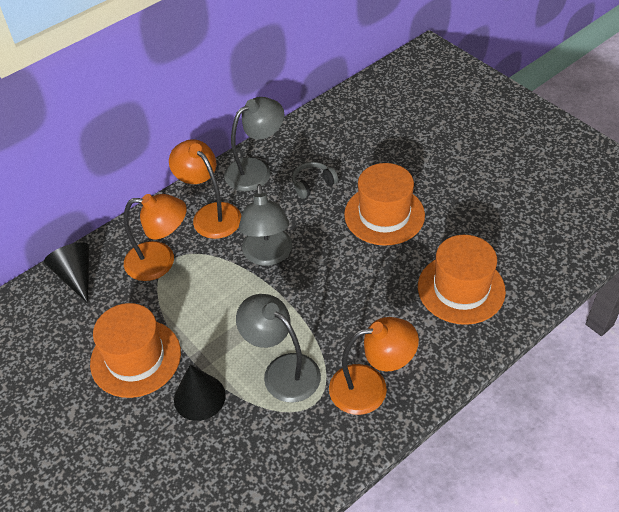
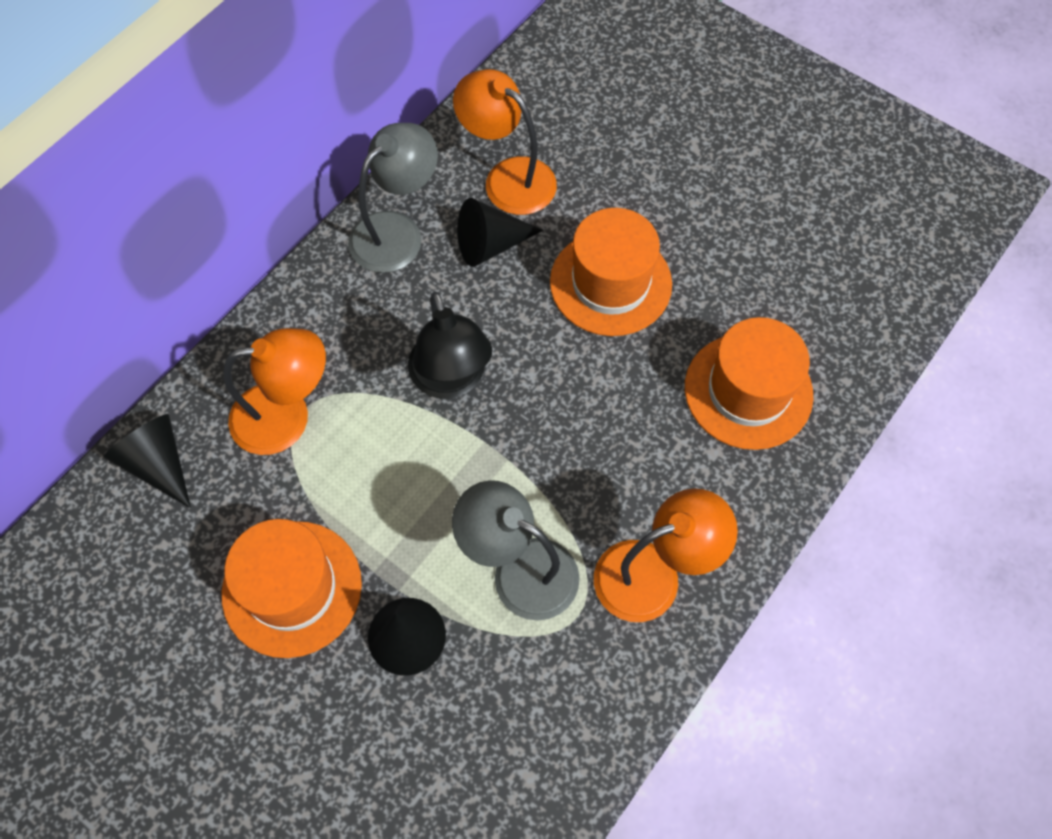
camera: 15 degrees left, 15 degrees up
(211, 214) = (345, 321): orange lamp -> orange lamp (508, 178)
(268, 255) = (451, 380): grey lamp -> black lamp
(313, 184) = (491, 245): grey headphones -> black cone

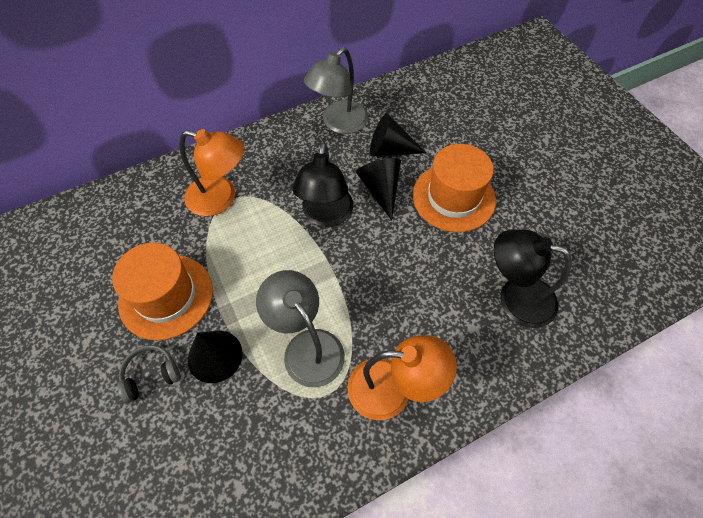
camera: 25 degrees right, 5 degrees down
(158, 463) = (137, 195): black cone -> black cone (380, 190)
(335, 699) = (151, 375): none -> grey headphones
(397, 232) = (339, 123): grey lamp -> grey lamp turned 150 degrees clockwise
(508, 178) = (419, 117): orange lamp -> none
(748, 391) = (515, 298): orange hat -> black lamp

